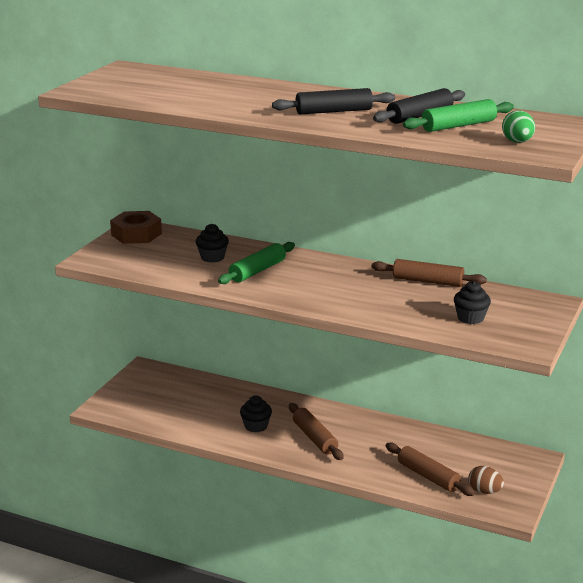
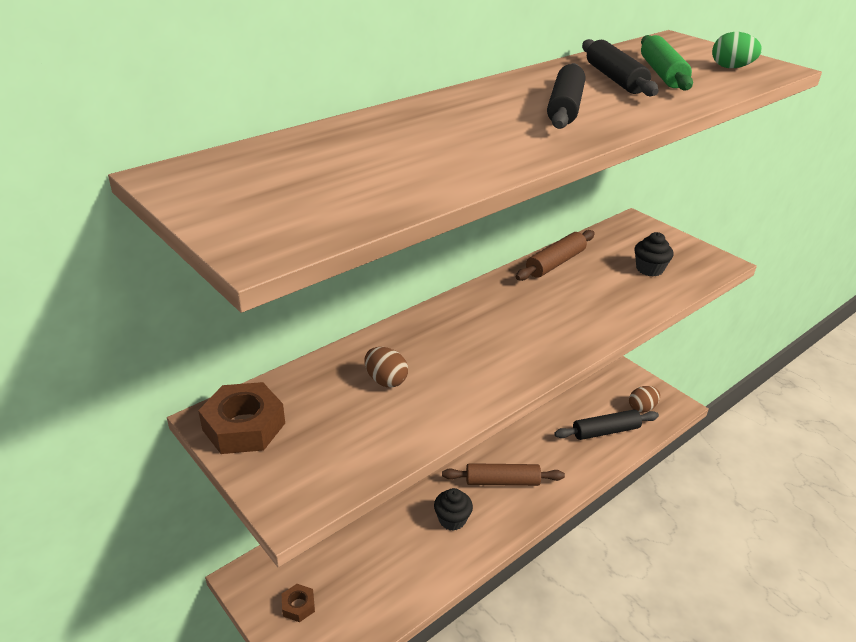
camera: 65 degrees left, 10 degrees up
(139, 391) = (298, 606): none -> brown nut
(212, 257) = (386, 380): black cupcake -> brown egg
(257, 271) = (454, 358): green rolling pin -> none
(428, 476) = (605, 431): brown rolling pin -> black rolling pin

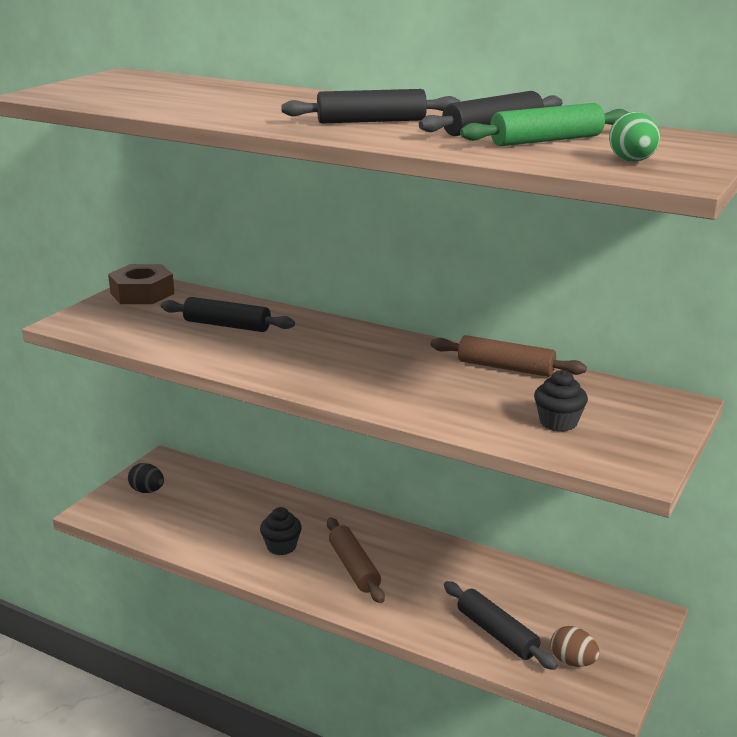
camera: 70 degrees right, 10 degrees down
(298, 606) = (147, 491): brown nut -> black egg
(386, 380) = (227, 325): brown egg -> black rolling pin

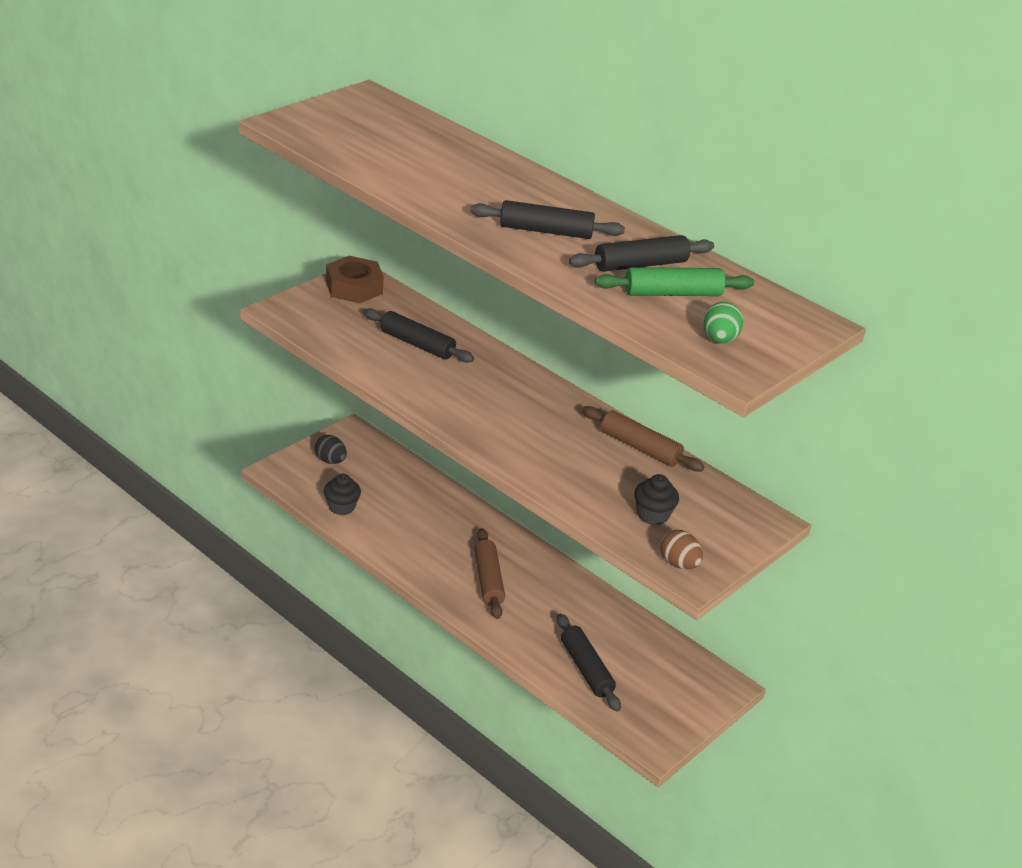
camera: 10 degrees right, 10 degrees up
(281, 546) = (432, 545): black cupcake -> black cupcake (341, 507)
(572, 661) = (638, 708): brown egg -> brown egg (678, 564)

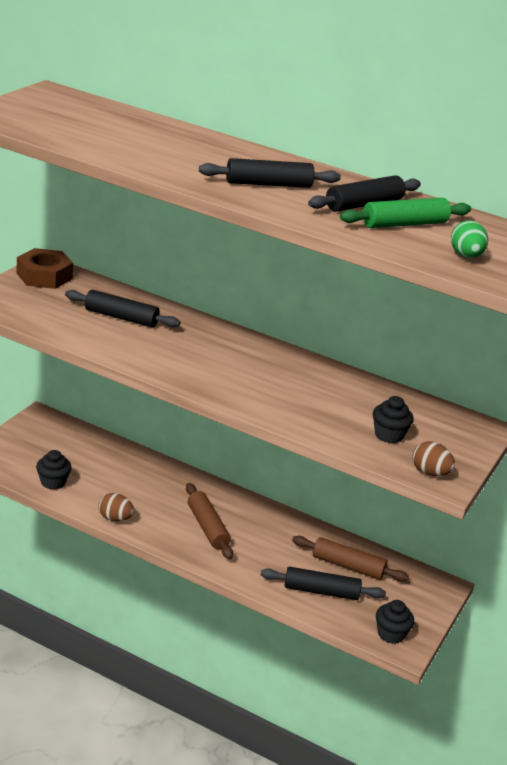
camera: 15 degrees left, 5 degrees down
(330, 461) = (29, 443): black egg -> none
(393, 556) = (115, 518): none -> brown egg
(586, 669) = (321, 591): black rolling pin -> black rolling pin turned 45 degrees counterclockwise
(640, 448) = (351, 381): brown rolling pin -> brown rolling pin (348, 566)
(645, 728) = (391, 634): none -> black cupcake

